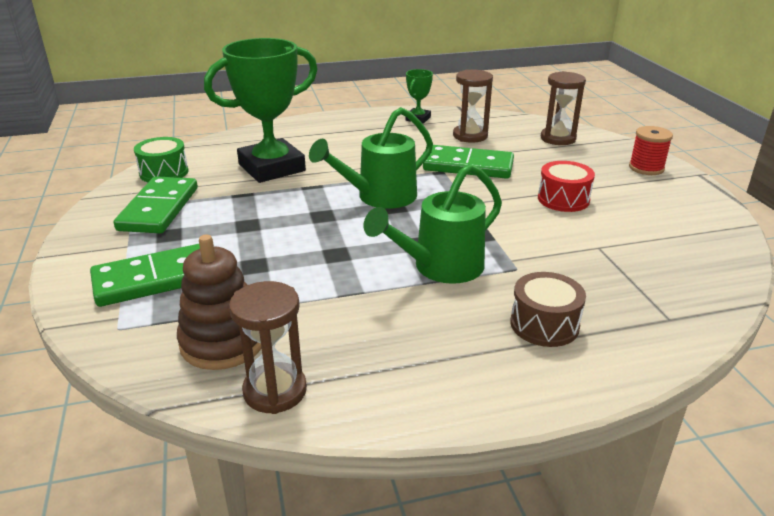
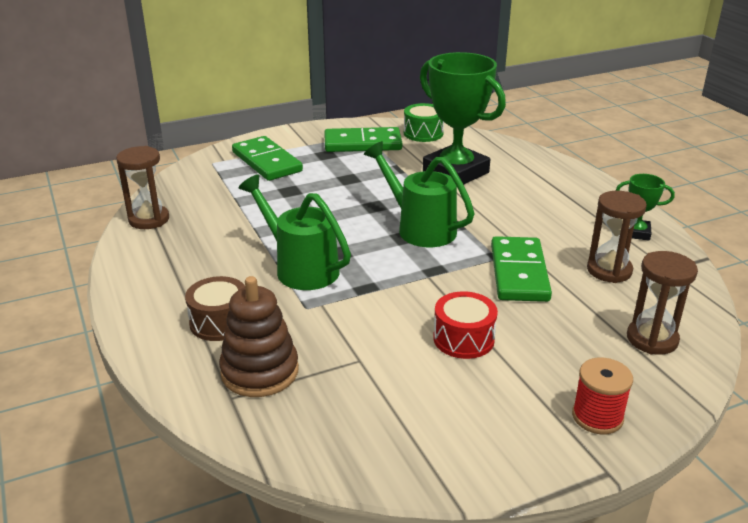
camera: 80 degrees right, 0 degrees up
(223, 342) = (198, 196): brown stacking toy -> brown stacking toy (260, 371)

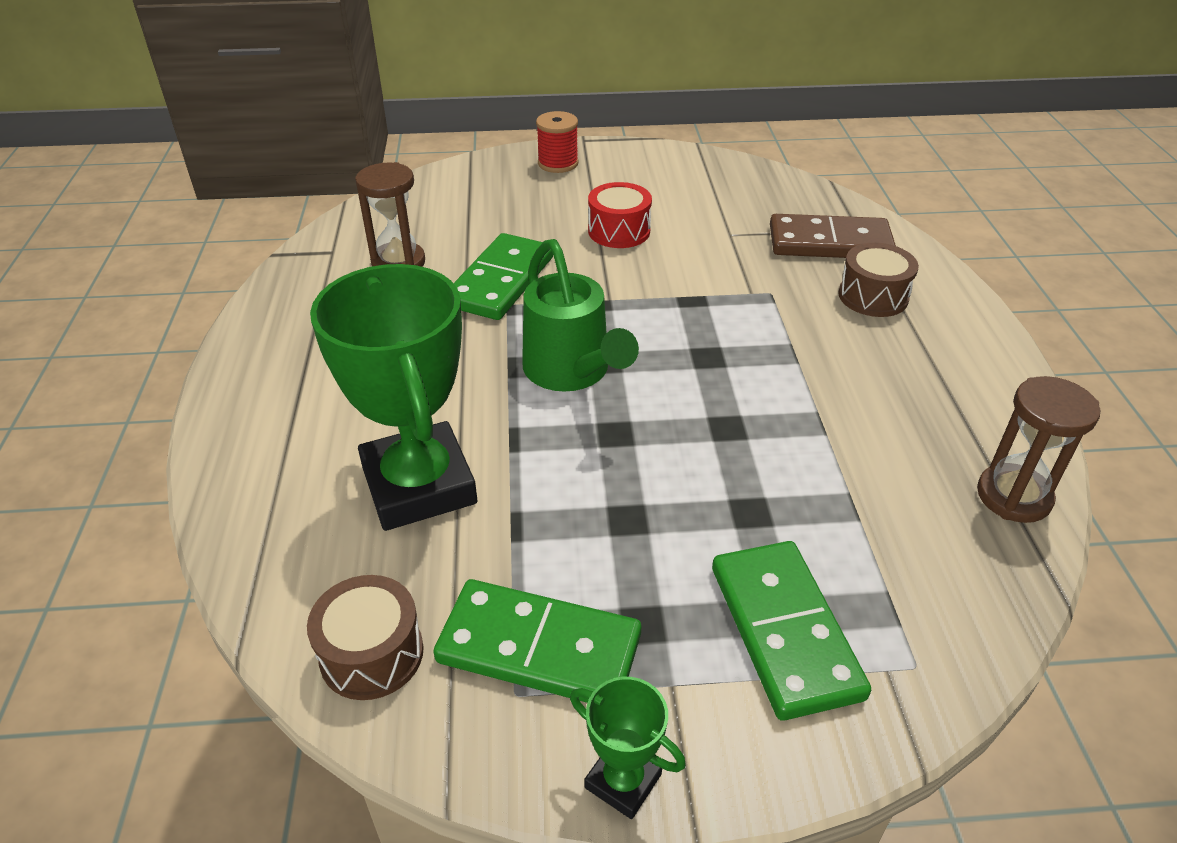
camera: 160 degrees left, 10 degrees up
(260, 371) = (829, 242): brown stacking toy -> brown domino
(300, 268) = (766, 345): green watering can -> none
(423, 133) = (372, 654): green drum -> brown drum
(636, 233) = (299, 300): green trophy -> green trophy (623, 781)
(652, 339) = (446, 198): brown hourglass -> none

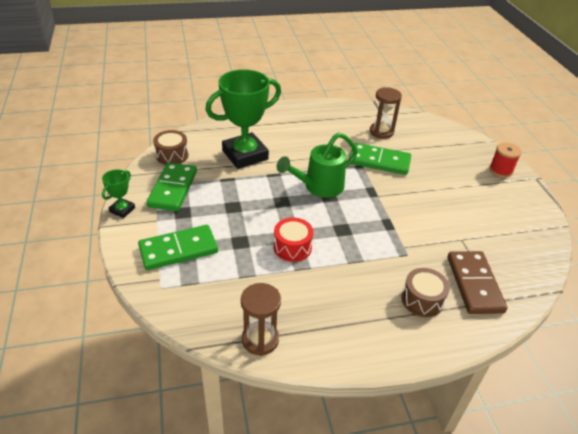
camera: 80 degrees right, 0 degrees up
(619, 231) = (442, 196): red drum -> red drum (292, 247)

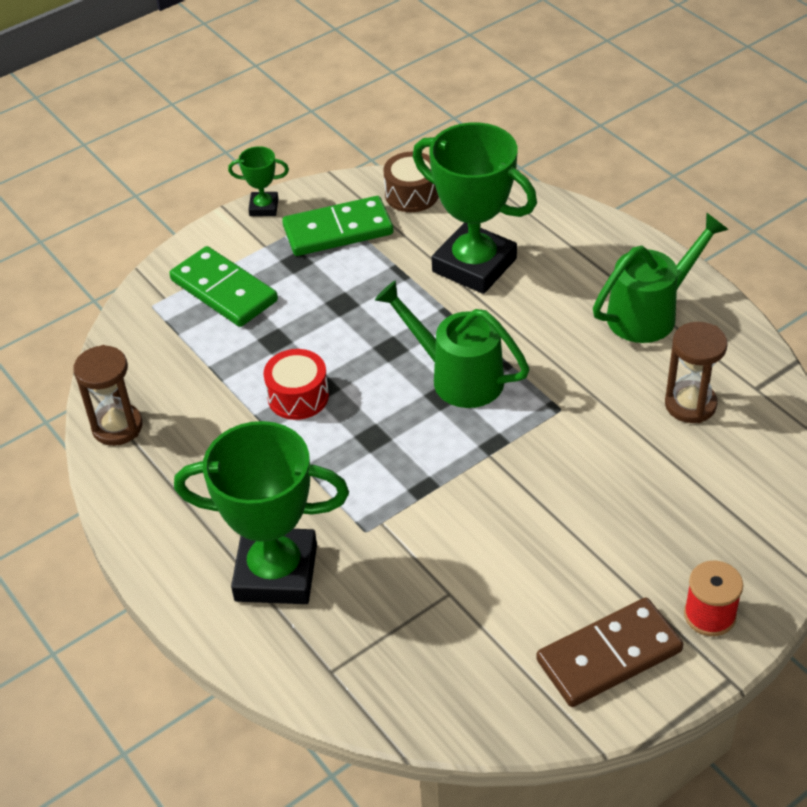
camera: 70 degrees right, 5 degrees up
(319, 121) = (650, 313): none -> green watering can
(379, 161) = (591, 428): green domino -> none
(422, 300) = (276, 573): brown drum -> green trophy
(474, 284) = (348, 631): brown domino -> brown domino (609, 656)

